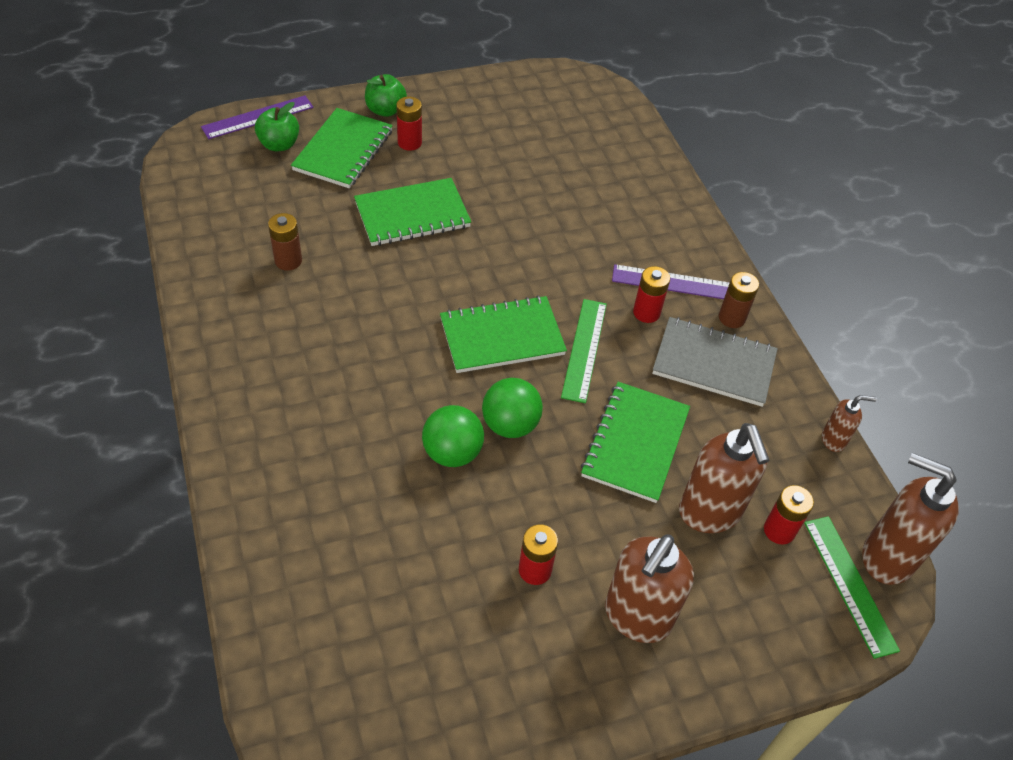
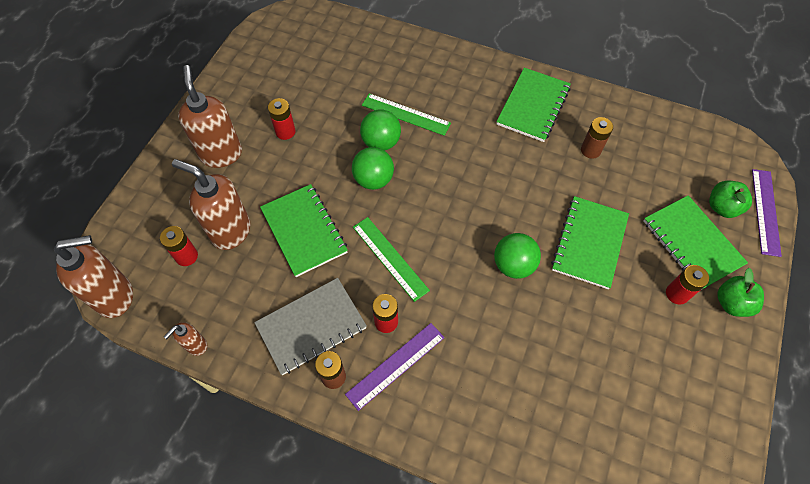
camera: 135 degrees right, 10 degrees up
(492, 255) = (513, 265): none -> green ball
(502, 337) = (438, 220): green notebook -> green notebook (533, 106)
(849, 584) = (127, 262): green ruler -> green ruler (406, 114)

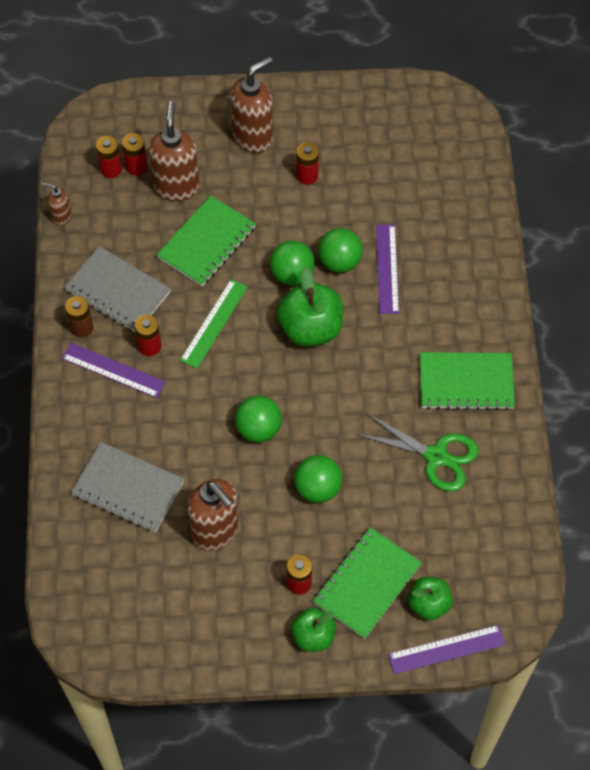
camera: 65 degrees right, 0 degrees up
(116, 296) = (75, 137): brown soap dispenser -> brown soap dispenser (216, 531)
(174, 279) = (111, 169): none -> red battery
(406, 114) = (387, 269): green ruler -> purple ruler
(433, 187) = (310, 328): none -> green apple
(531, 403) = (128, 488): none -> grey notebook
(589, 243) = (318, 488): green notebook -> green ball
(590, 150) = (436, 456): brown battery -> green scissors

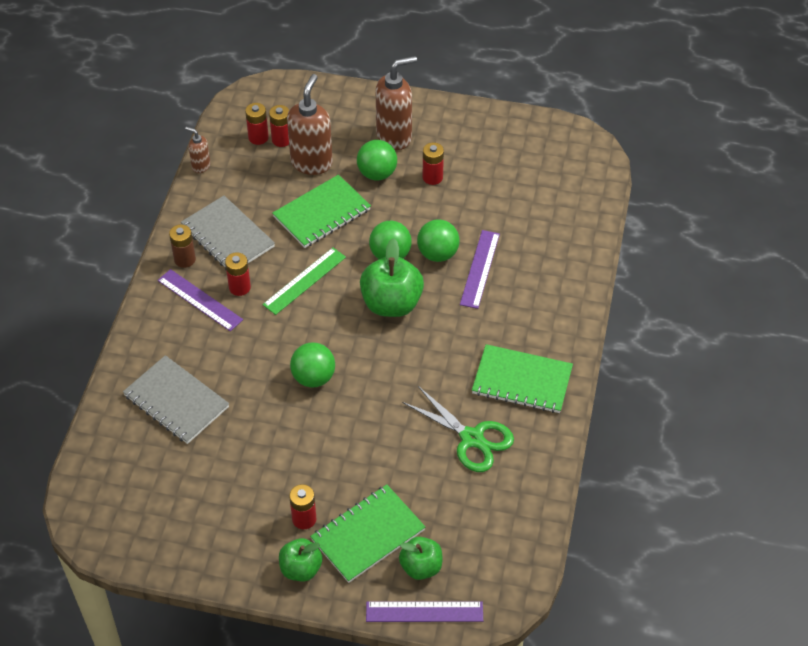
camera: 15 degrees right, 10 degrees down
(216, 531) = (243, 456): brown soap dispenser -> none
(318, 488) = (350, 441): green ball -> green ball (377, 173)

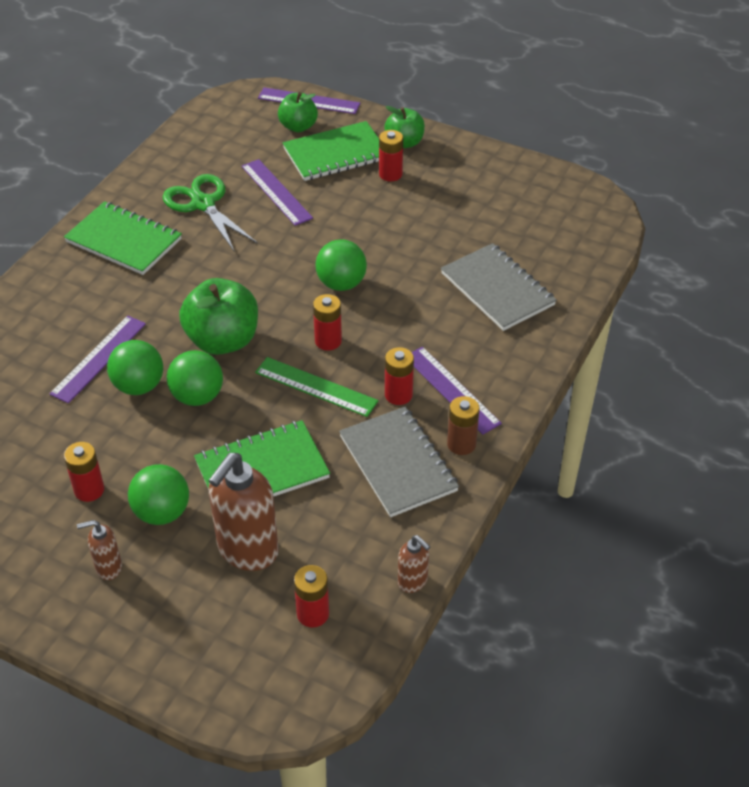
camera: 165 degrees left, 5 degrees down
(281, 140) = (278, 601): red battery -> red battery (328, 341)
(304, 281) = (316, 387): green ruler -> green ruler turned 60 degrees clockwise
(394, 137) = (108, 568): brown soap dispenser -> brown soap dispenser, size x0.50
(409, 469) = (276, 192): none -> purple ruler

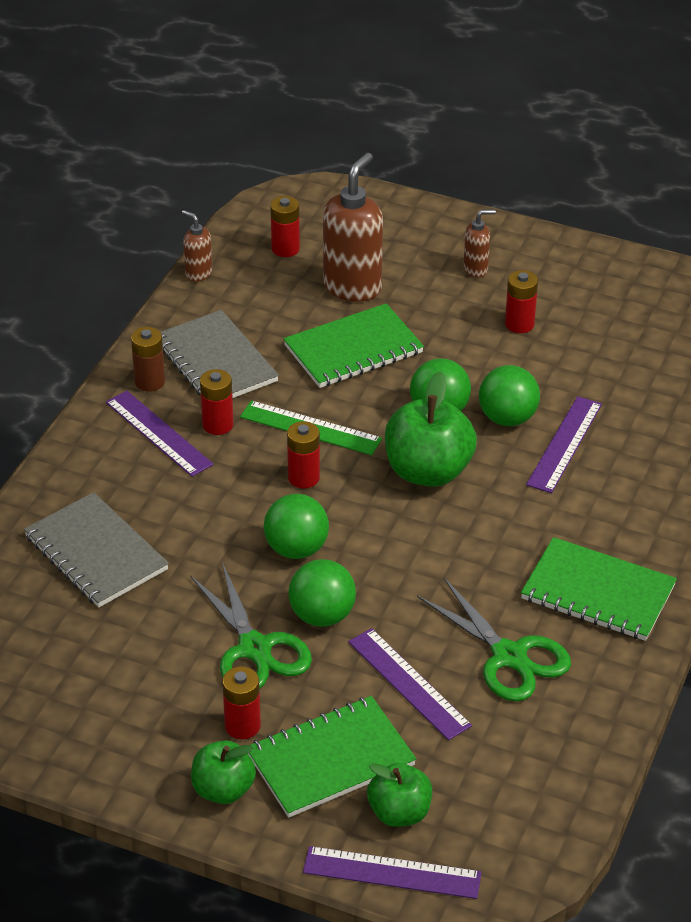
camera: 175 degrees right, 5 degrees down
(162, 512) = (441, 310): green ball -> green ball (322, 616)
(379, 218) = (255, 648): none -> green scissors

